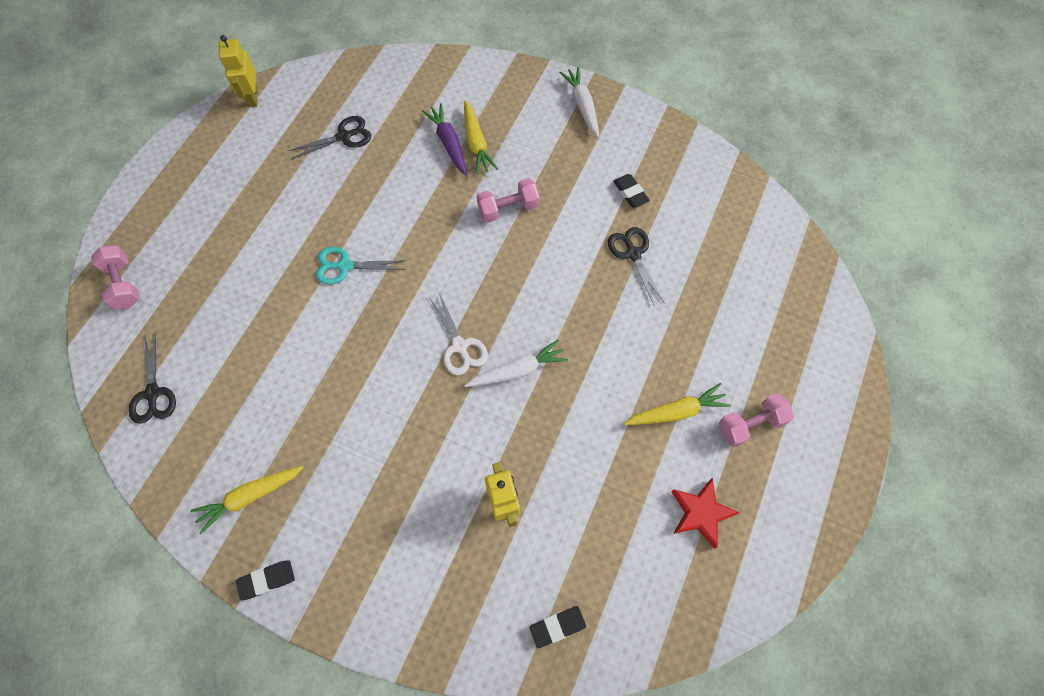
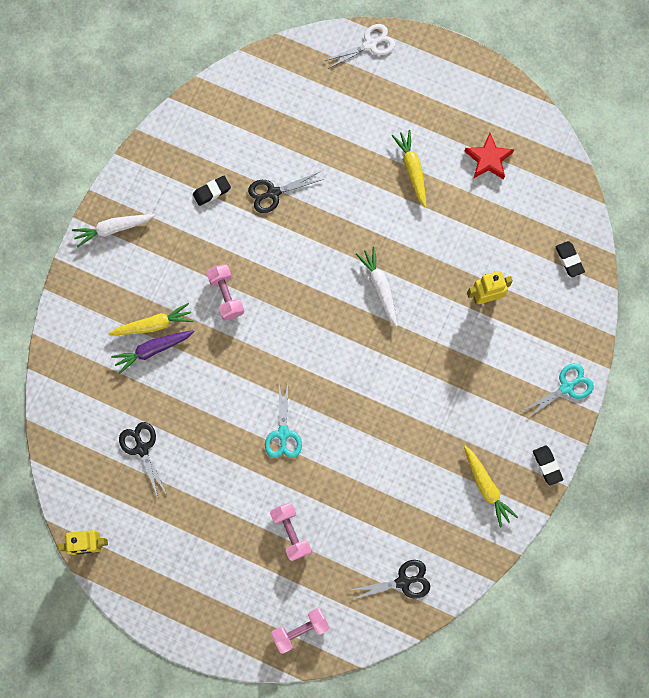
camera: 90 degrees left, 10 degrees up
(372, 614) = (567, 387): none -> turquoise scissors
(460, 346) = (359, 333): white scissors -> white scissors (370, 44)
(750, 425) = (421, 118): pink dumbbell -> pink dumbbell (291, 532)

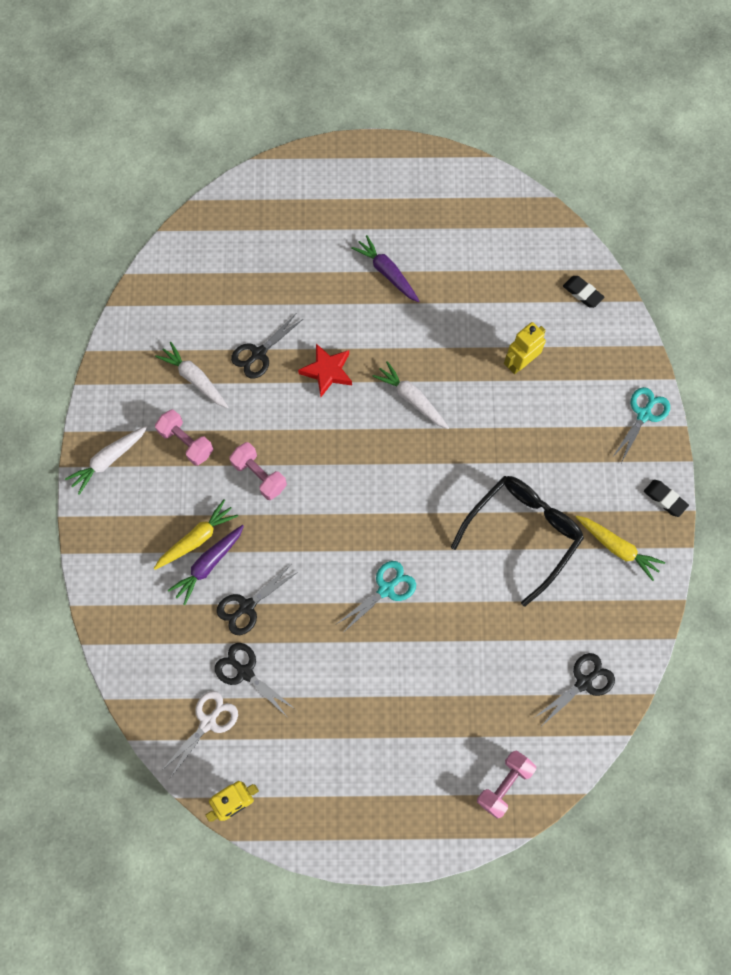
camera: 25 degrees left, 5 degrees down
(167, 397) = (246, 607): none -> black scissors
(212, 191) = (195, 379): black eraser -> white carrot
(283, 434) = (386, 589): turquoise scissors -> turquoise scissors turned 105 degrees counterclockwise
(291, 532) = (444, 686): pink dumbbell -> pink dumbbell (186, 442)
(370, 44) = (287, 173): white scissors -> white scissors (208, 722)
(412, 170) = (387, 273): yellow carrot -> purple carrot
(415, 440) = (522, 533): none -> black glasses
(488, 159) = (456, 232): red star -> red star (327, 371)

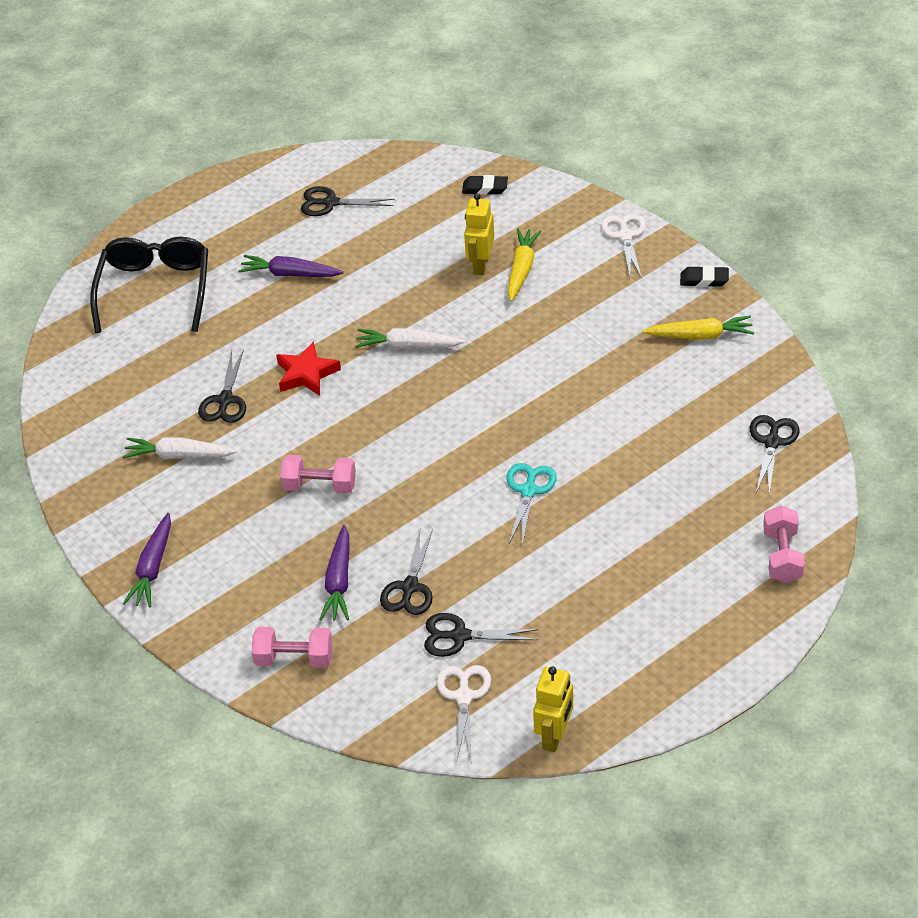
camera: 35 degrees left, 25 degrees down
(109, 460) = (153, 568): white carrot -> purple carrot
(186, 442) = (220, 506): pink dumbbell -> pink dumbbell (294, 658)
(197, 539) = (306, 570): yellow carrot -> yellow carrot (521, 269)
(465, 227) = (330, 203): none -> black scissors
(522, 533) = (609, 376): black glasses -> black glasses (155, 290)
(644, 414) = (625, 236): turquoise scissors -> white scissors

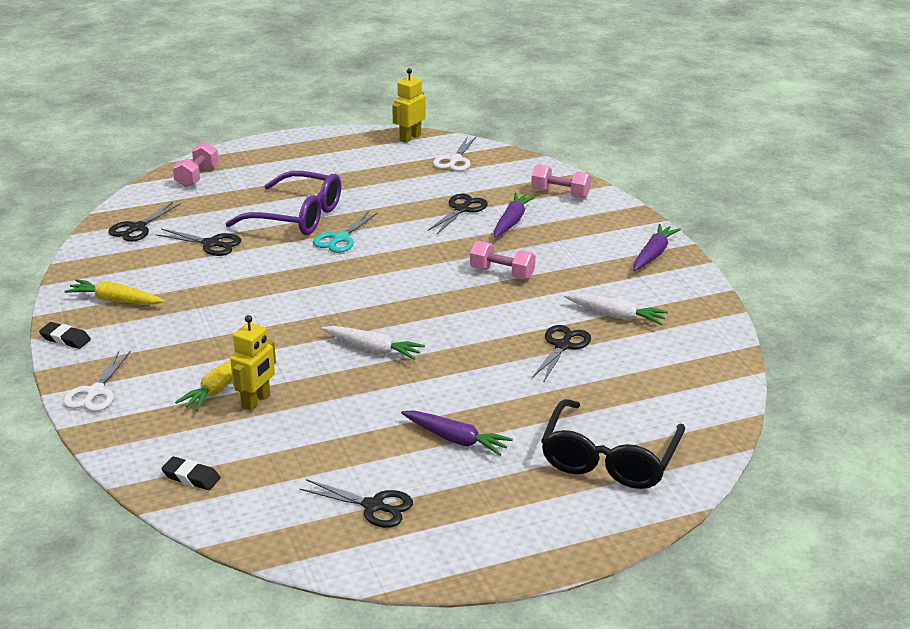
camera: 165 degrees left, 15 degrees down
(306, 374) = (478, 349): red star -> none
(459, 636) = (441, 183): black scissors -> black scissors (211, 244)
(603, 515) = (297, 216): none -> purple glasses

